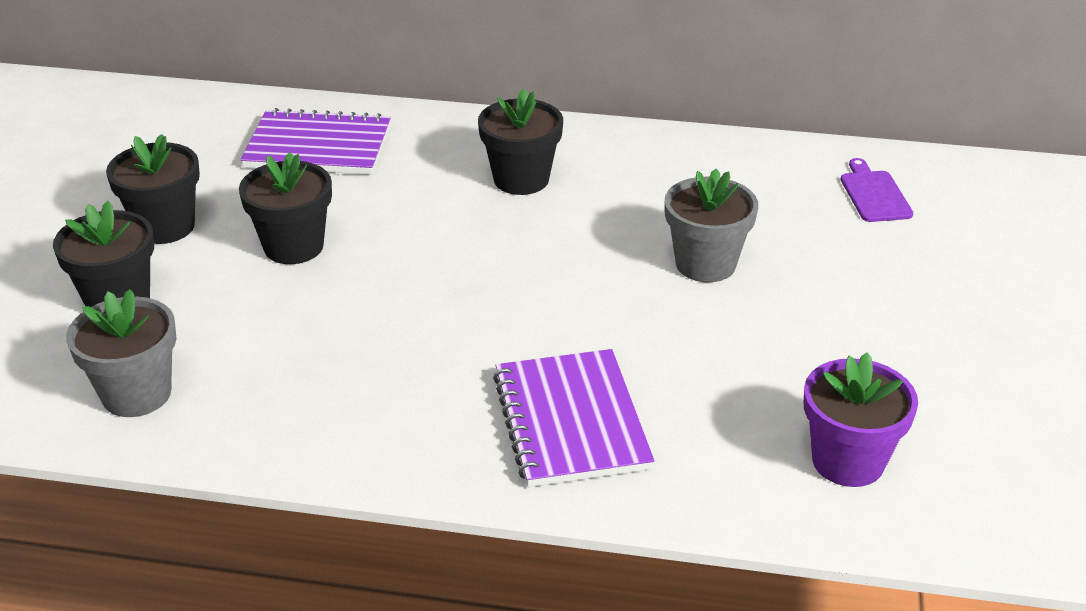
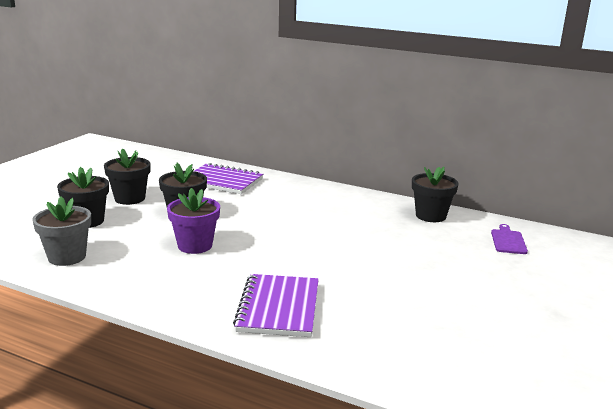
camera: 15 degrees right, 15 degrees down
(521, 179) = (315, 207): black flower pot -> black flower pot (430, 216)
(705, 264) = (394, 254): grey flower pot -> none
(848, 461) = (432, 356): purple flower pot -> purple flower pot (195, 245)

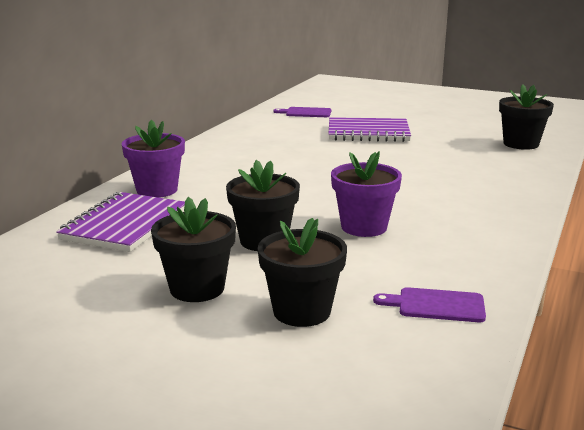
camera: 90 degrees left, 0 degrees up
(67, 257) = (436, 305): grey flower pot -> purple cutting board
(278, 308) = (481, 185): purple notebook -> purple notebook (368, 132)
(280, 187) = (157, 190): none -> purple flower pot
(430, 216) = (252, 131): black flower pot -> black flower pot (521, 144)

